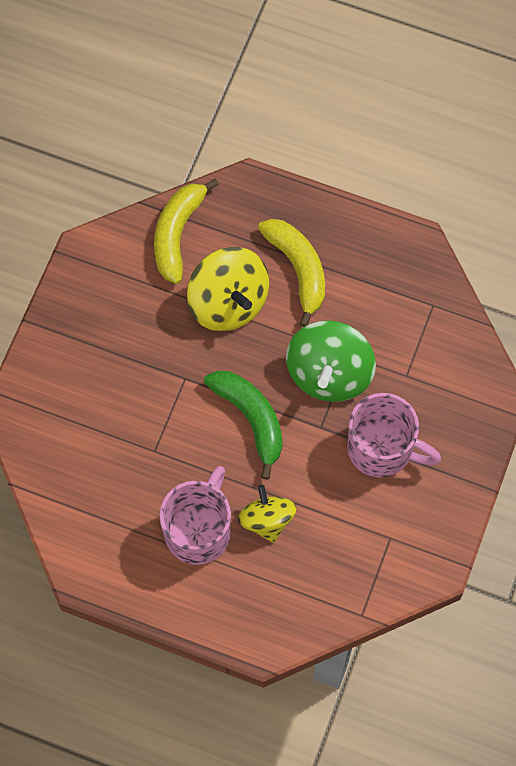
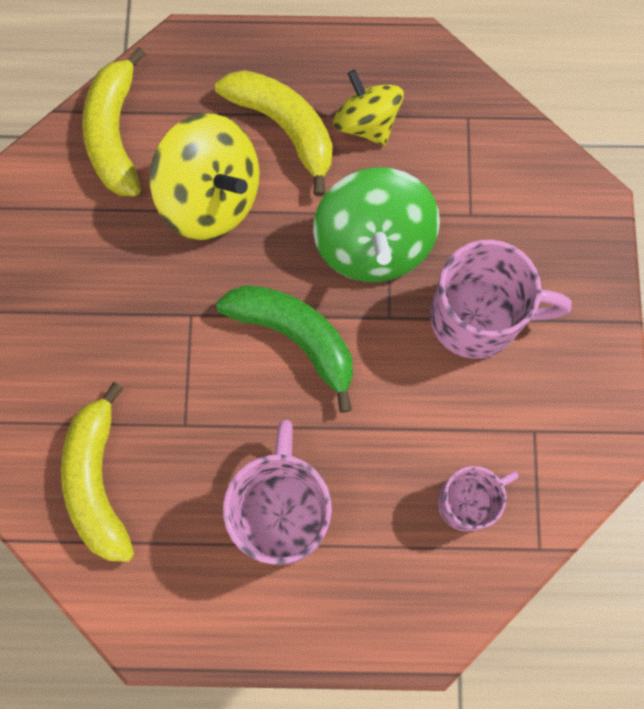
camera: 20 degrees left, 5 degrees up
(84, 467) = (98, 481): none -> yellow banana
(267, 520) = (367, 465): yellow spinning top -> yellow spinning top (366, 123)
(325, 567) = (467, 501): none -> pink mug

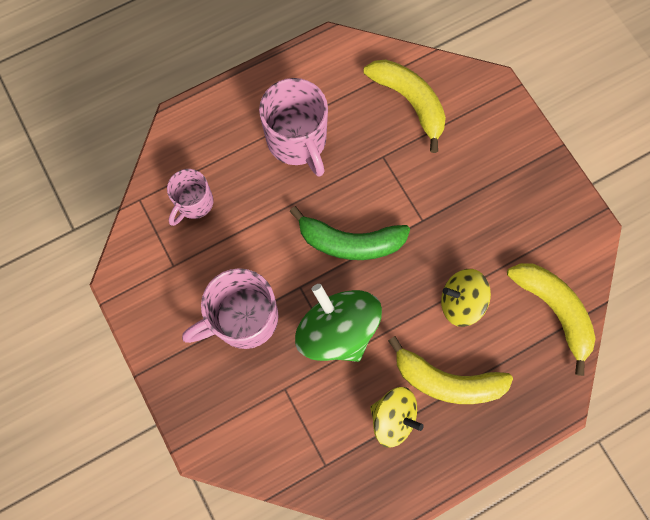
camera: 150 degrees right, 0 degrees up
(212, 198) = (460, 302): yellow spinning top -> yellow spinning top, size x0.64

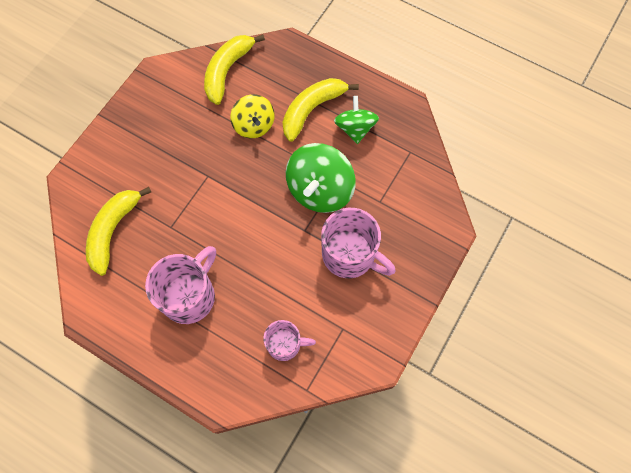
camera: 120 degrees left, 5 degrees down
(350, 242) = (251, 214): green banana -> none
(393, 417) = (355, 128): yellow spinning top -> green spinning top
(446, 380) = (312, 109): yellow banana -> yellow banana turned 120 degrees counterclockwise

